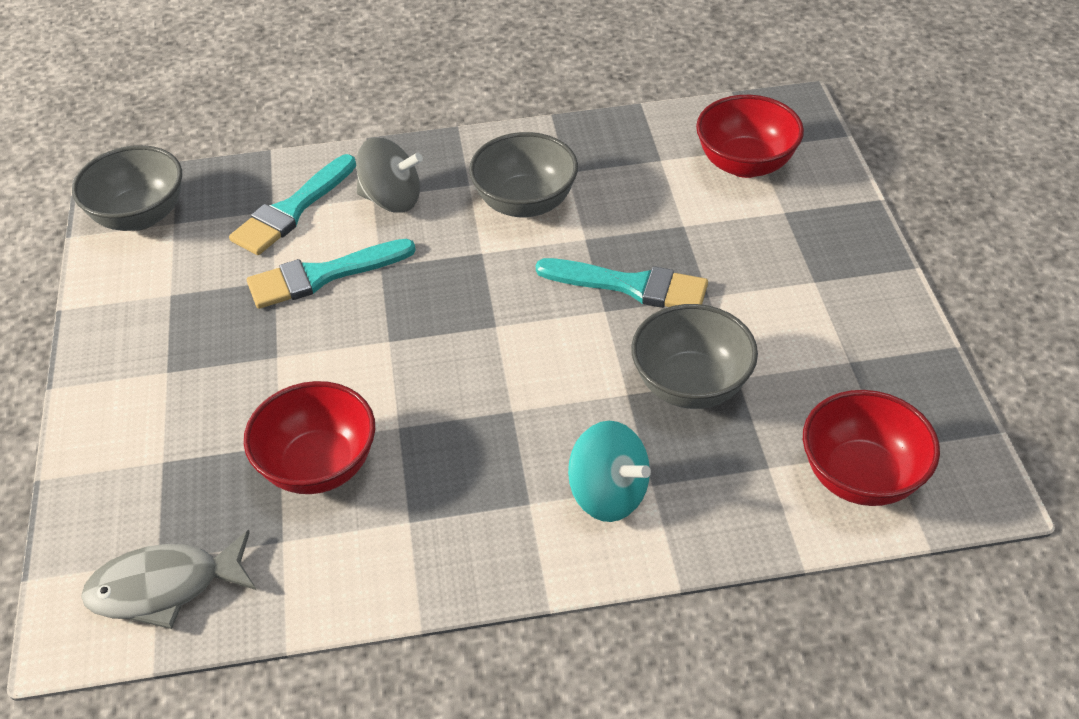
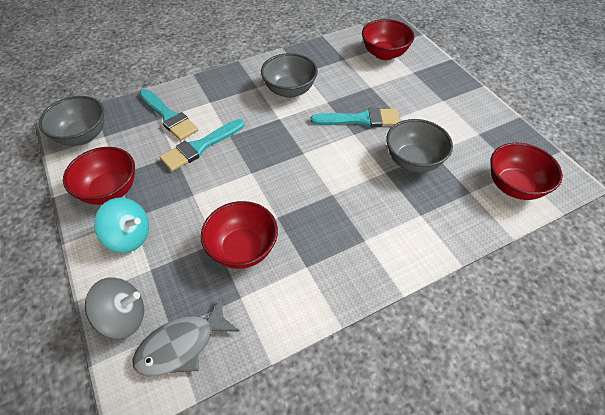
camera: 20 degrees left, 5 degrees up
(149, 319) = (110, 191): none -> red bowl
(292, 210) = (169, 117): turquoise brush -> turquoise brush turned 60 degrees counterclockwise
(392, 199) = (220, 101): grey spinning top -> grey spinning top (123, 317)
(608, 494) = (402, 225): turquoise spinning top -> turquoise spinning top (129, 237)

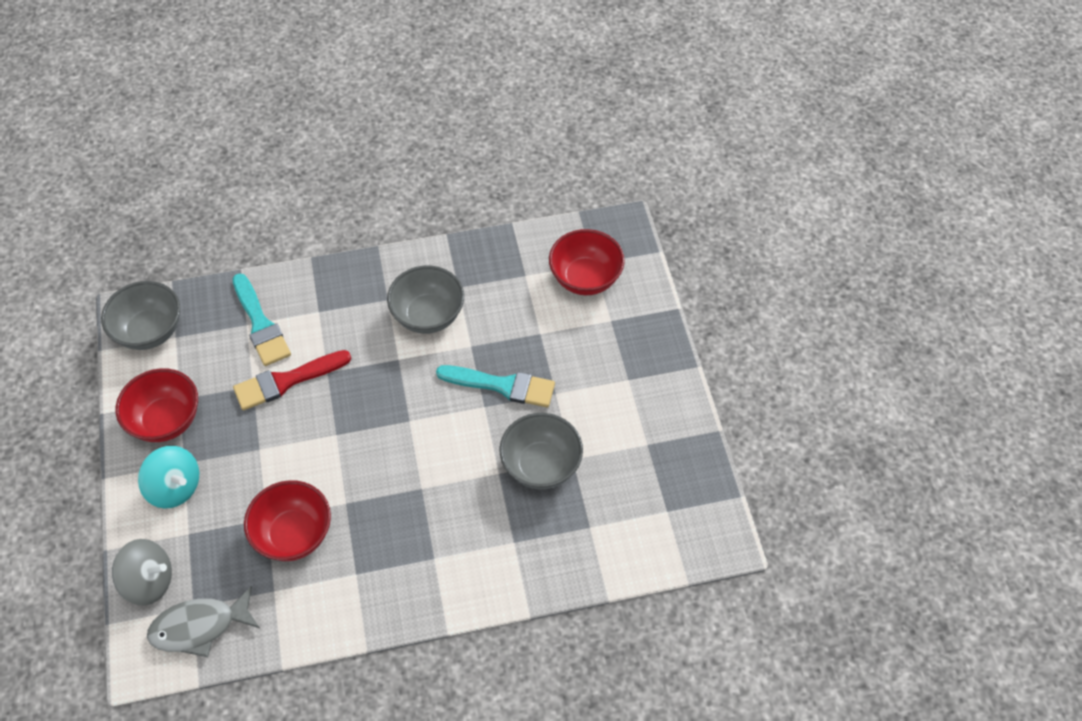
camera: 15 degrees right, 5 degrees up
(200, 147) = (286, 381): turquoise brush -> red brush
(514, 186) = (648, 532): red bowl -> none

